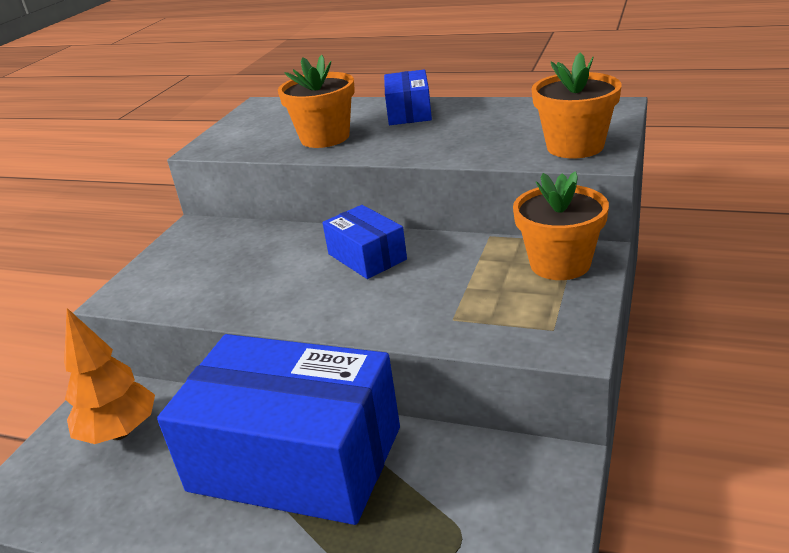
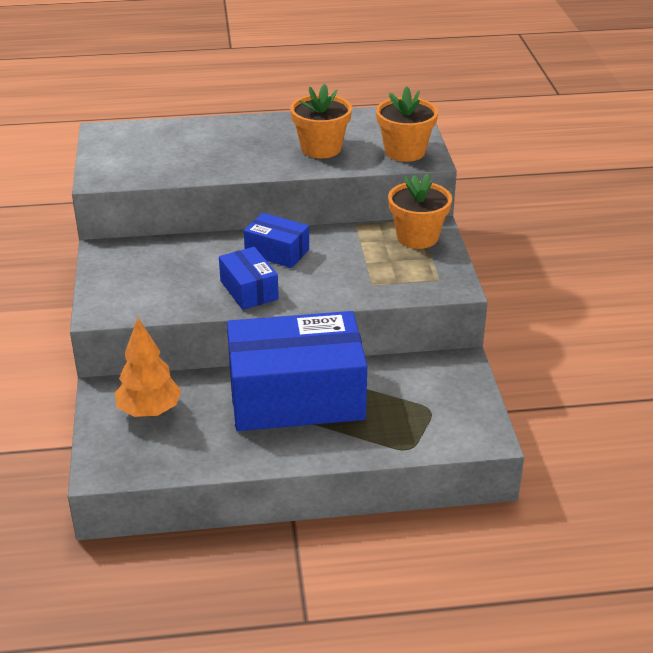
camera: 30 degrees left, 5 degrees up
(325, 138) = (202, 160): orange flower pot -> orange flower pot (321, 148)
(409, 112) = (252, 130): blue box -> blue box (249, 290)

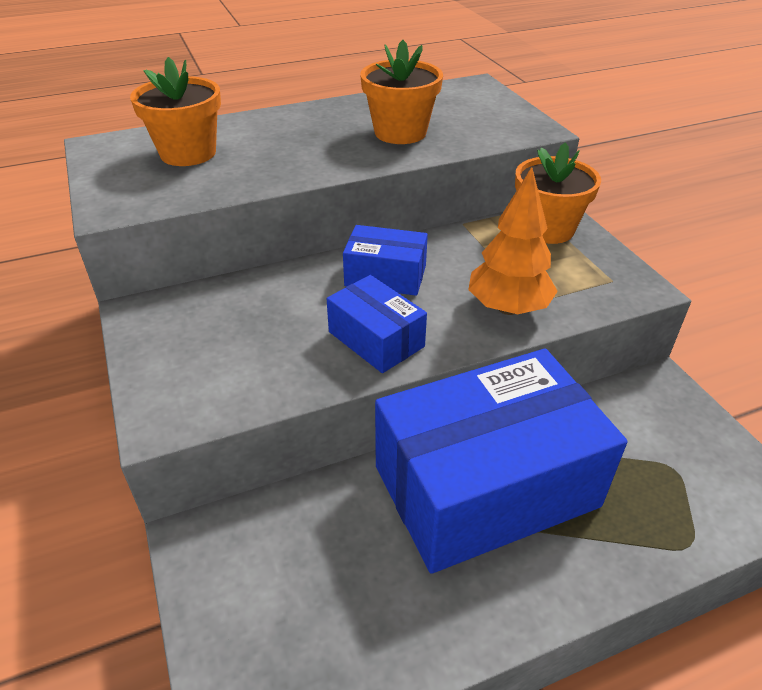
camera: 15 degrees left, 5 degrees up
(149, 411) = (280, 565): orange tree -> orange tree (508, 308)
(405, 151) = (504, 124): orange flower pot -> orange flower pot (188, 153)

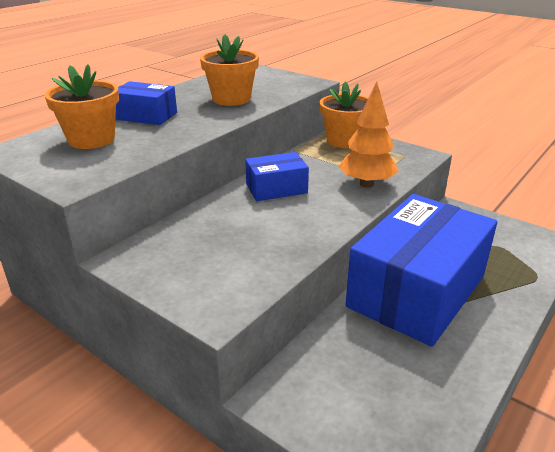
camera: 30 degrees left, 10 degrees down
(376, 339) = (309, 222): blue box -> blue box (146, 116)

